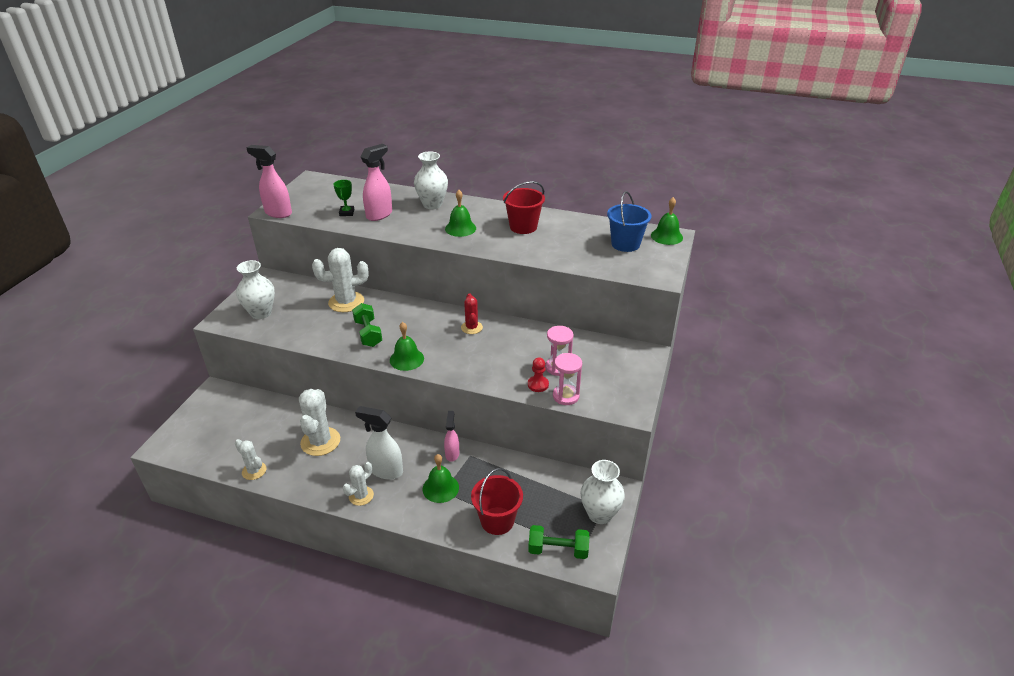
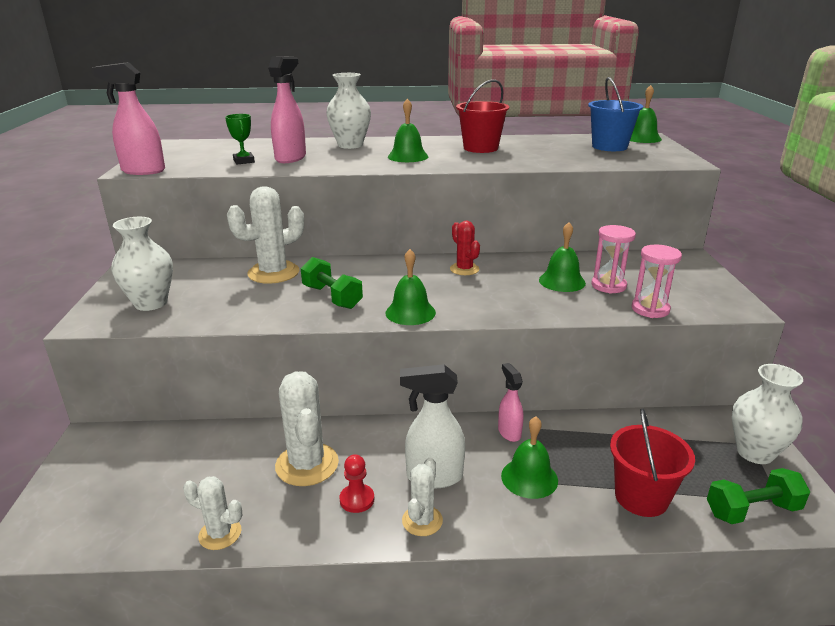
camera: 20 degrees left, 10 degrees down
(529, 355) = (562, 281): none -> green bell
(538, 384) = (604, 305): red pawn -> red pawn (357, 499)

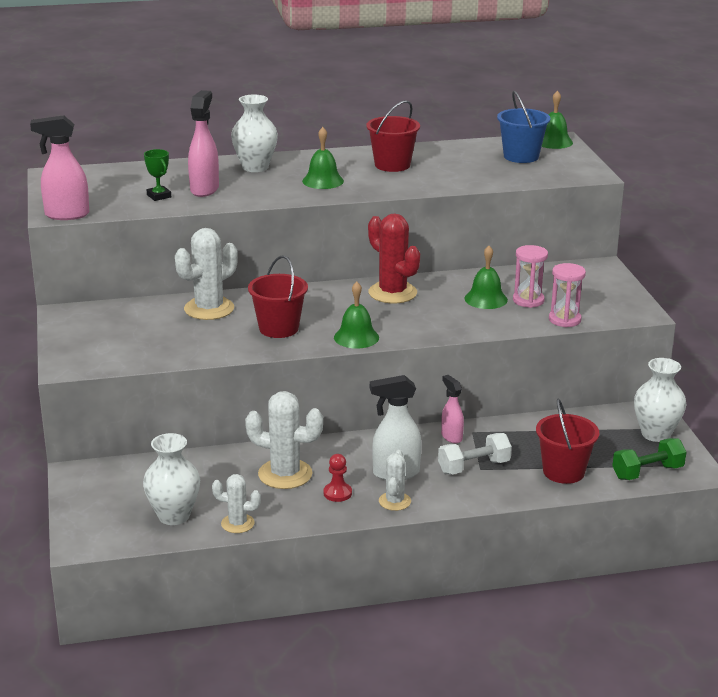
camera: 10 degrees left, 0 degrees up
(151, 303) = (111, 346): white vase -> white vase (174, 516)
(307, 464) = (285, 474): white cactus -> white cactus turned 45 degrees counterclockwise
(332, 297) = (279, 328): green dumbbell -> red bucket
(464, 269) = (392, 293): red cactus -> red cactus, size x1.72
(529, 478) = (474, 467): green bell -> white dumbbell

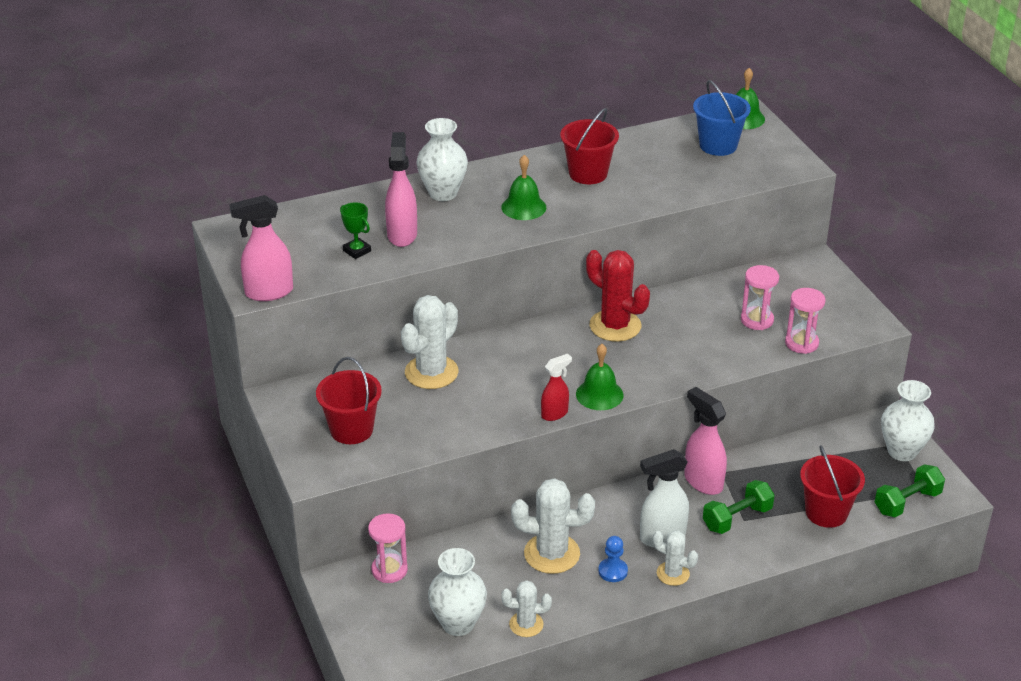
camera: 10 degrees left, 10 degrees up
(129, 470) = (389, 570): none -> pink hourglass
(279, 328) = (515, 392): red bucket -> red bucket (351, 430)
(308, 346) = (555, 414): none -> red spray bottle
(337, 493) = (613, 571): red pawn -> blue pawn
(394, 501) = (673, 574): white cactus -> white cactus turned 60 degrees counterclockwise
(451, 437) = (702, 481): pink spray bottle -> pink spray bottle, size x1.61
(474, 467) = (737, 518): white dumbbell -> green dumbbell
(486, 299) = (713, 323): green bell -> none

